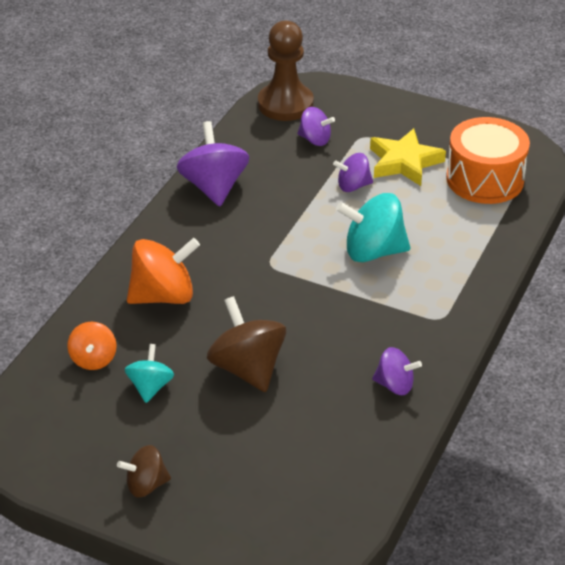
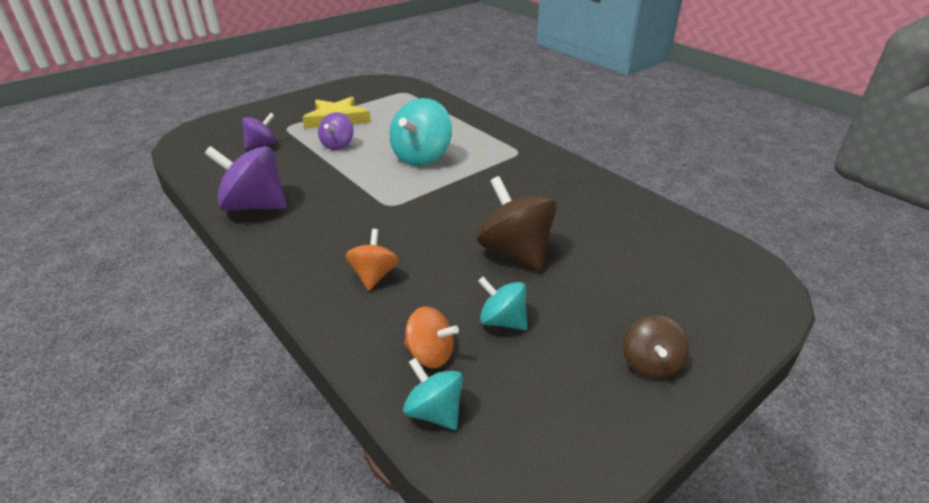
camera: 65 degrees left, 5 degrees down
(42, 380) = (434, 411): none -> turquoise spinning top
(163, 296) = (374, 276): orange spinning top -> orange spinning top, size x0.58
(247, 368) = (515, 252): brown spinning top -> brown spinning top turned 60 degrees clockwise
(285, 104) = (199, 145): brown pawn -> none
(395, 385) = (579, 187): purple spinning top -> none
(485, 179) = (390, 101): orange drum -> none

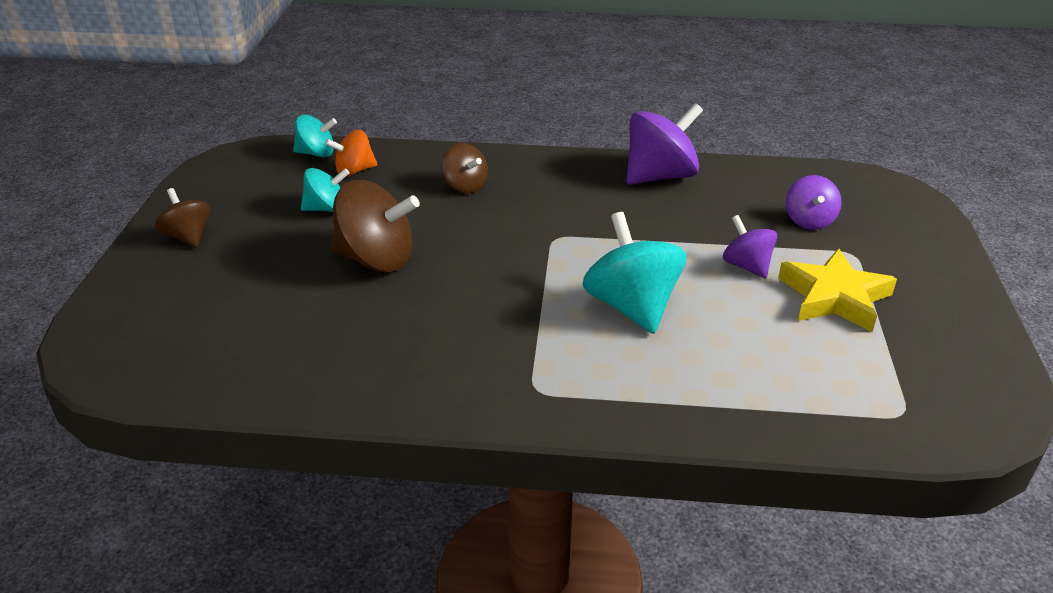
camera: 135 degrees right, 0 degrees up
(374, 276) = (465, 186): orange spinning top -> brown spinning top

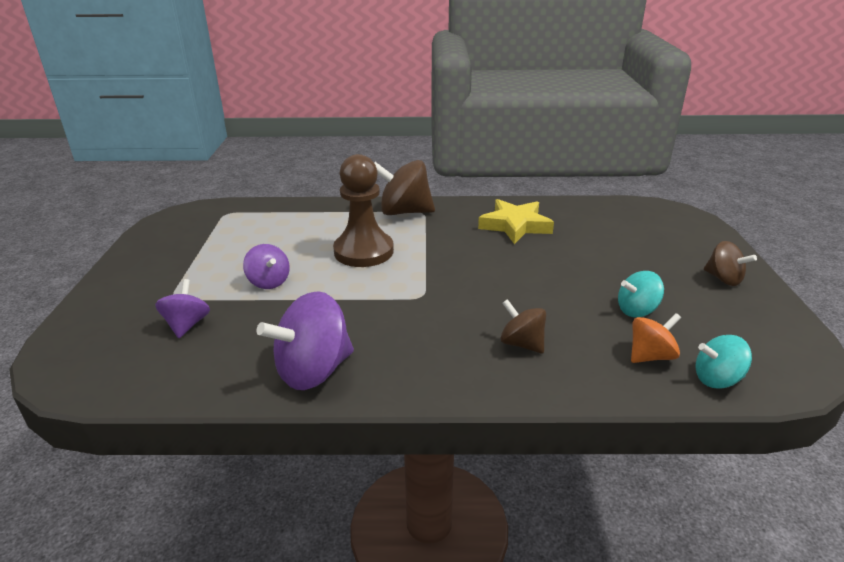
camera: 175 degrees right, 5 degrees down
(376, 259) = (558, 271): brown spinning top -> brown spinning top (404, 212)
(632, 307) = (363, 251): turquoise spinning top -> brown pawn
(834, 297) = (217, 264): yellow star -> yellow star (515, 225)

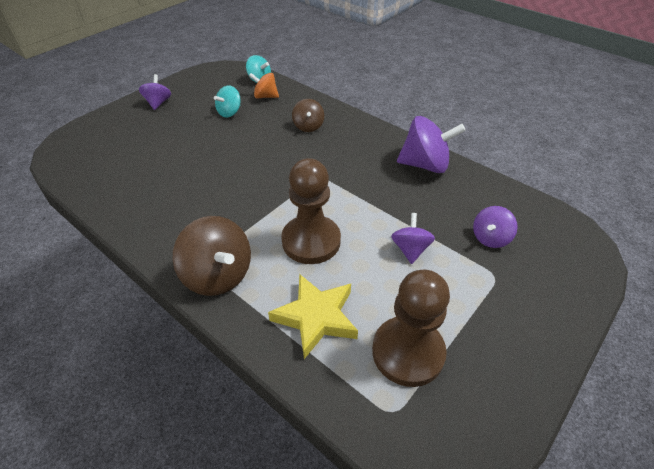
camera: 140 degrees left, 15 degrees up
(231, 233) = (408, 352): none -> brown pawn
(515, 225) = (171, 200): yellow star -> yellow star (316, 317)
(637, 310) = (229, 112): turquoise spinning top -> turquoise spinning top turned 105 degrees clockwise
(723, 279) = (158, 103): brown spinning top -> purple spinning top

